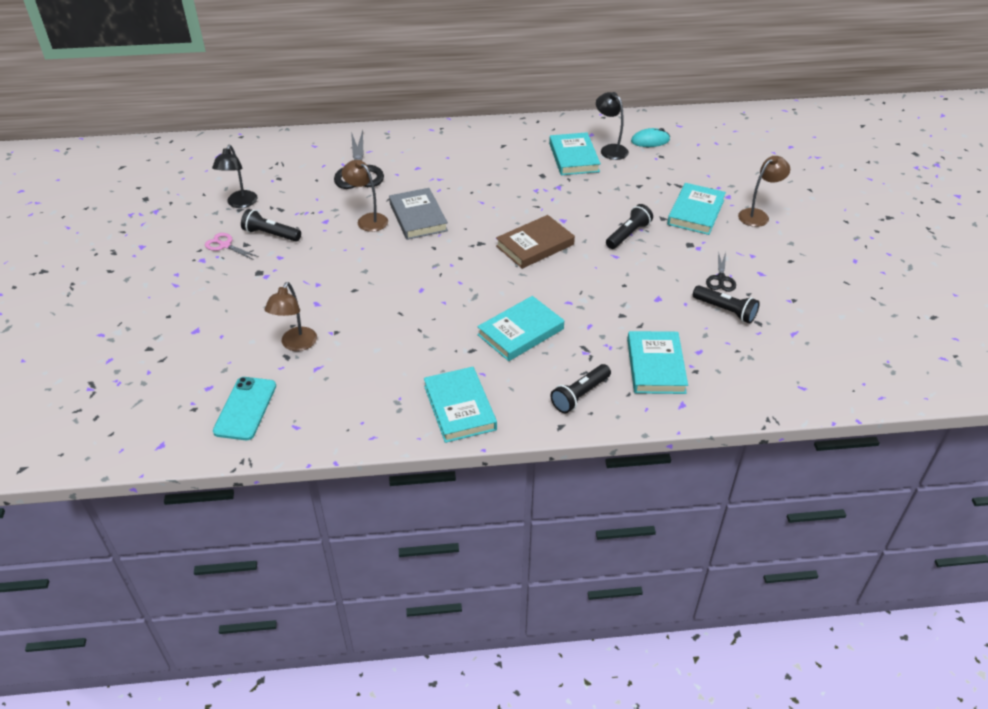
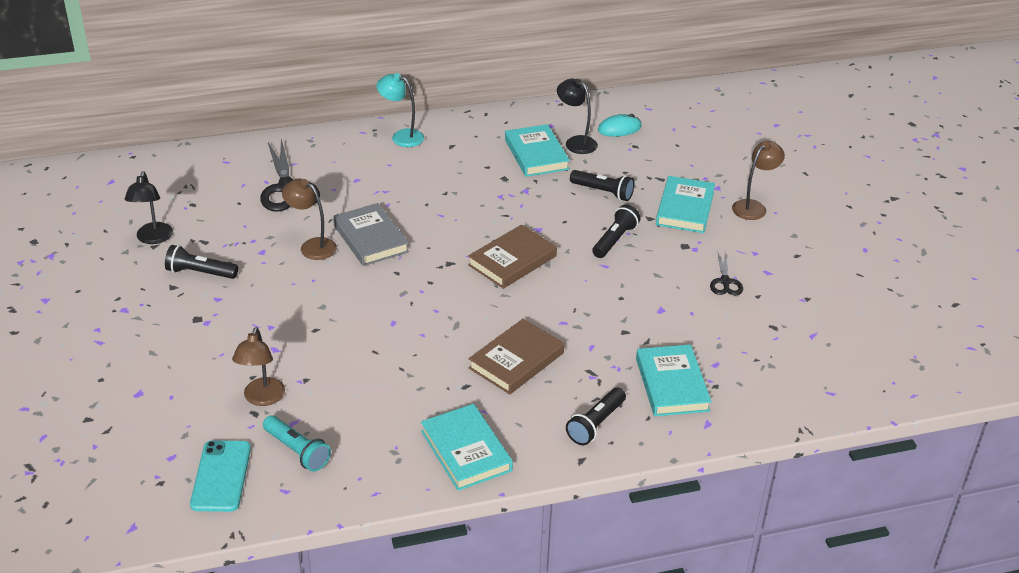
camera: 10 degrees left, 5 degrees down
(225, 245) = (148, 290): pink scissors -> none
(314, 393) = (297, 451): none -> turquoise flashlight
(462, 135) = (401, 136): none -> turquoise lamp
(520, 332) = (516, 360): turquoise book -> brown book
(725, 311) = (736, 317): black flashlight -> black flashlight (603, 192)

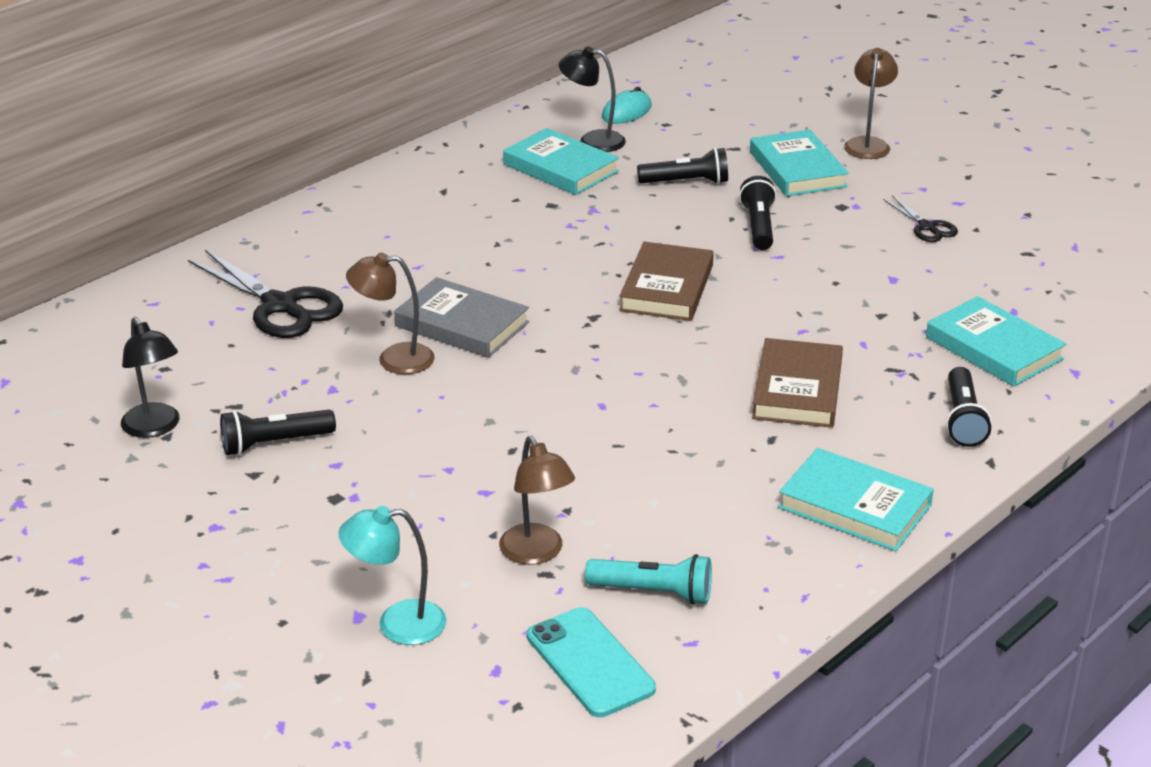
camera: 30 degrees left, 5 degrees down
(401, 136) = (366, 200): turquoise lamp -> turquoise lamp (397, 624)

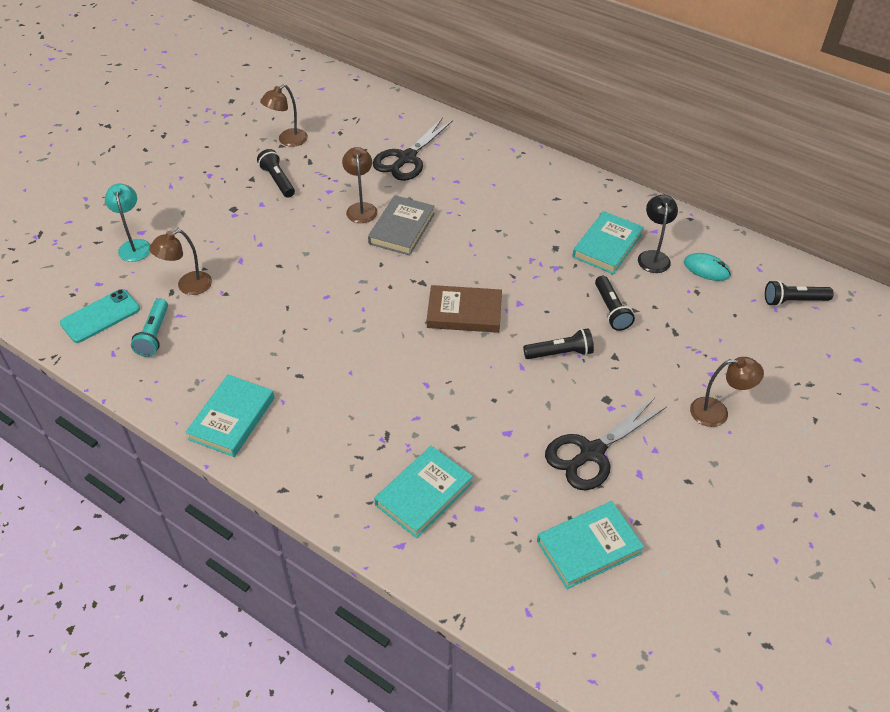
camera: 80 degrees right, 15 degrees up
(155, 428) = (287, 140): black lamp -> brown lamp
(797, 169) = (655, 370): turquoise book -> turquoise book (588, 547)
(797, 389) = (354, 385): brown book -> none
(926, 227) = (591, 453): black scissors -> black scissors, size x1.92
(963, 419) = (330, 474): black flashlight -> black flashlight (793, 301)

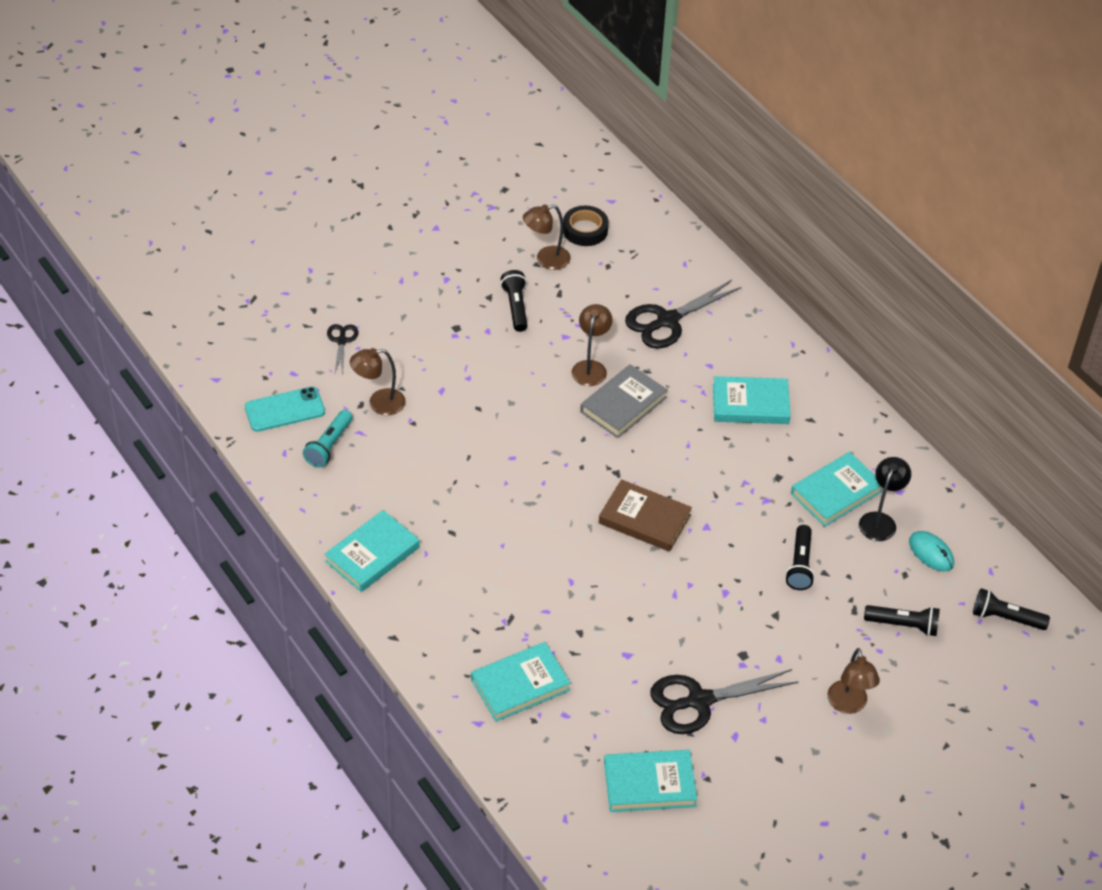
camera: 20 degrees right, 0 degrees up
(134, 245) = (342, 341): turquoise lamp -> black scissors
(310, 112) = (585, 230): none -> black tape
(504, 200) = (750, 404): none -> turquoise book
(560, 353) = (721, 593): black flashlight -> black flashlight (903, 625)
(717, 412) = (848, 705): brown lamp -> brown lamp turned 60 degrees clockwise

